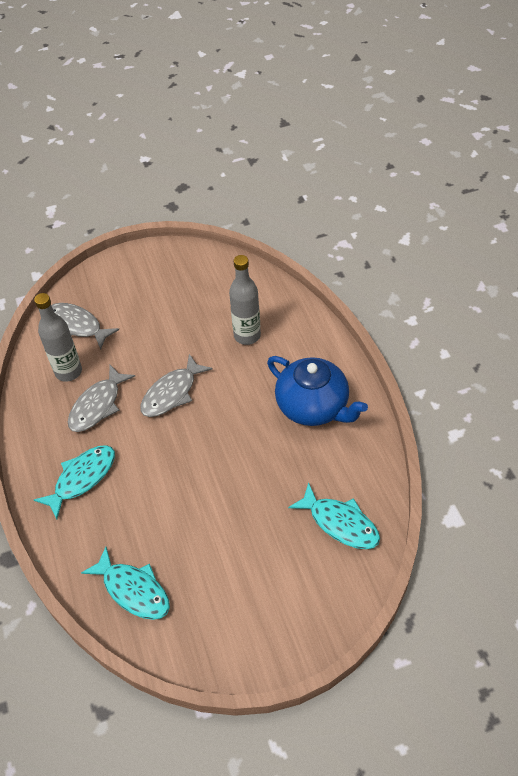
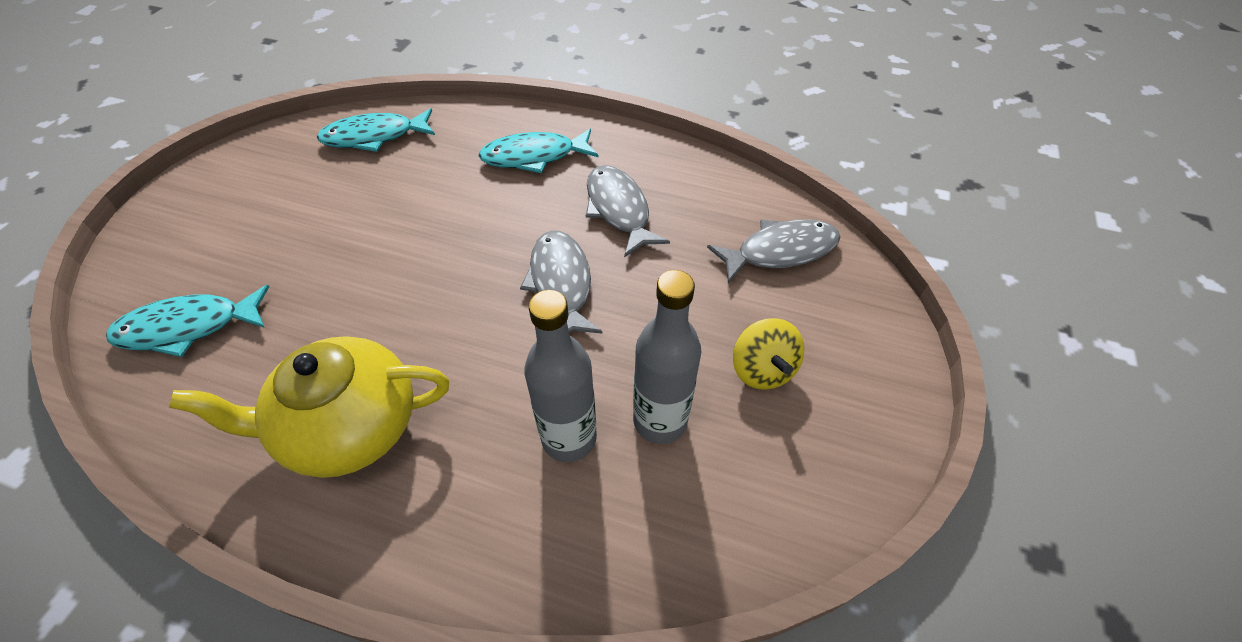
camera: 125 degrees right, 0 degrees up
(68, 372) = (700, 209): grey bottle -> grey bottle (660, 421)
(82, 478) = (534, 156): turquoise fish -> turquoise fish turned 90 degrees clockwise
(158, 298) = (762, 370): none -> yellow spinning top
(313, 407) = (350, 427): blue teapot -> yellow teapot

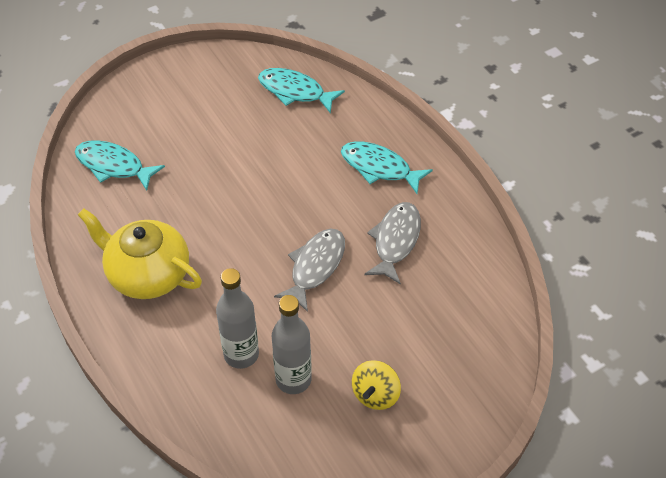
camera: 40 degrees right, 0 degrees up
(780, 251) = (467, 336): grey fish -> none

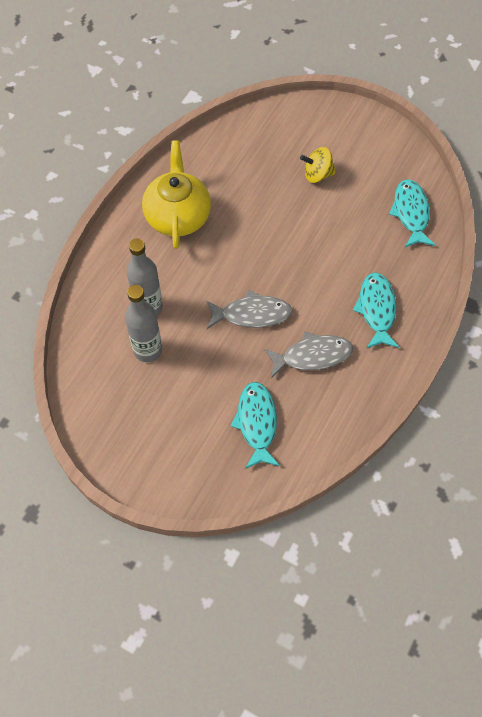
camera: 60 degrees right, 10 degrees up
(114, 166) = (255, 143): turquoise fish -> turquoise fish (257, 423)
(375, 394) = (166, 409): yellow spinning top -> yellow spinning top (317, 175)

